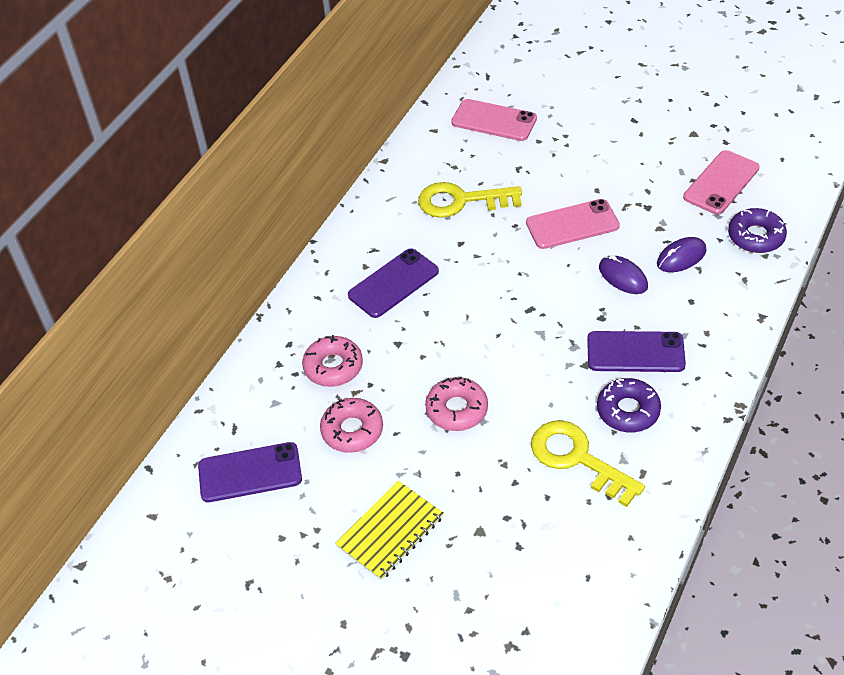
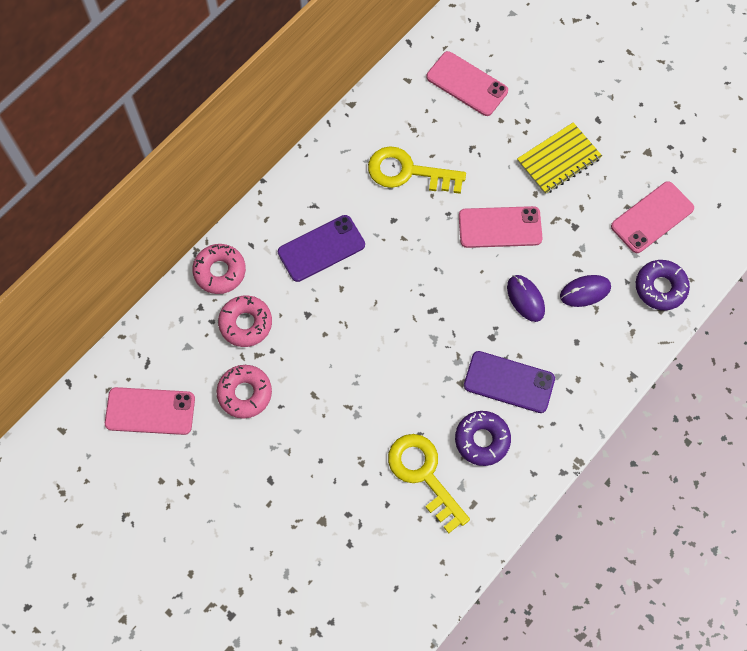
camera: 10 degrees right, 20 degrees up
(250, 472) = (150, 411): purple phone -> pink phone
(390, 531) = (250, 500): yellow notebook -> yellow notebook (558, 159)
(457, 409) = (338, 397): pink donut -> pink donut (220, 271)

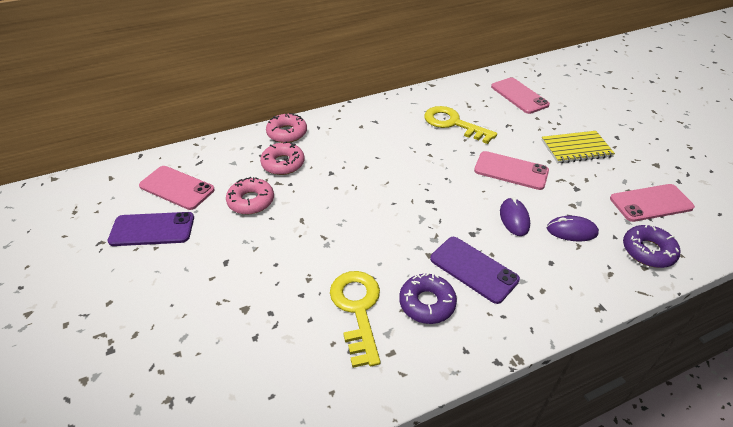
camera: 25 degrees right, 25 degrees down
(321, 248) = (365, 142): purple phone -> purple phone (152, 229)

